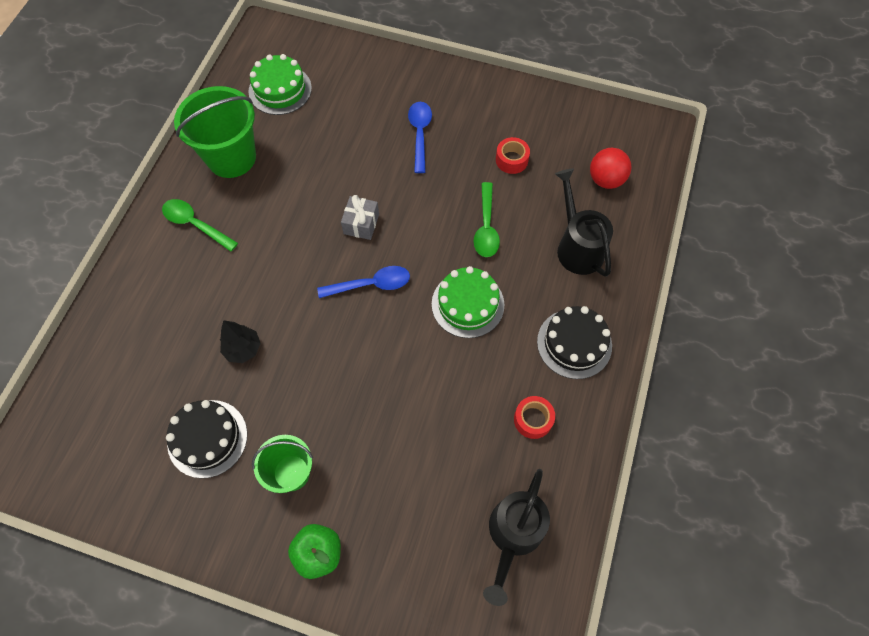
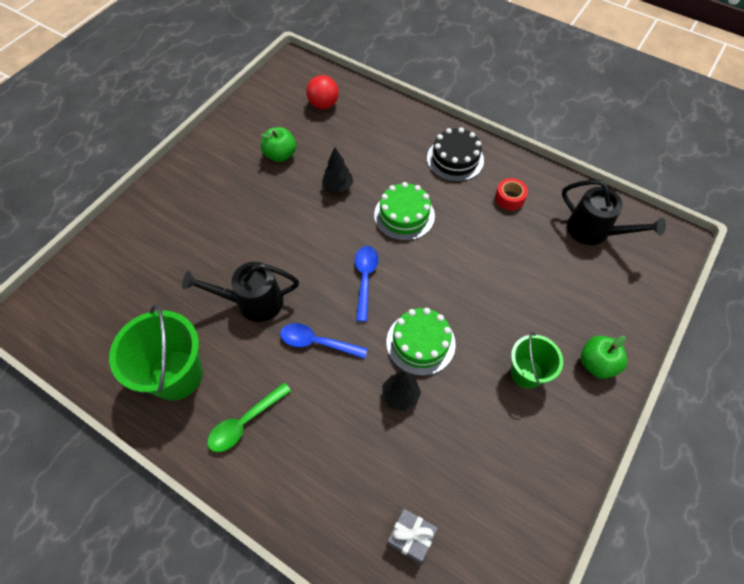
camera: 75 degrees left, 5 degrees down
(207, 438) = (483, 441): black cake -> none
(280, 90) = (112, 315): green cake -> green cake (420, 343)
(361, 224) = (301, 274): grey gift -> grey gift (411, 537)
(420, 134) = (224, 211): blue spoon -> blue spoon (317, 342)
(486, 227) = (338, 187): green spoon -> black tree
(511, 160) = (280, 155): red tape -> green apple
(577, 246) = (375, 136): black watering can -> black watering can (252, 302)

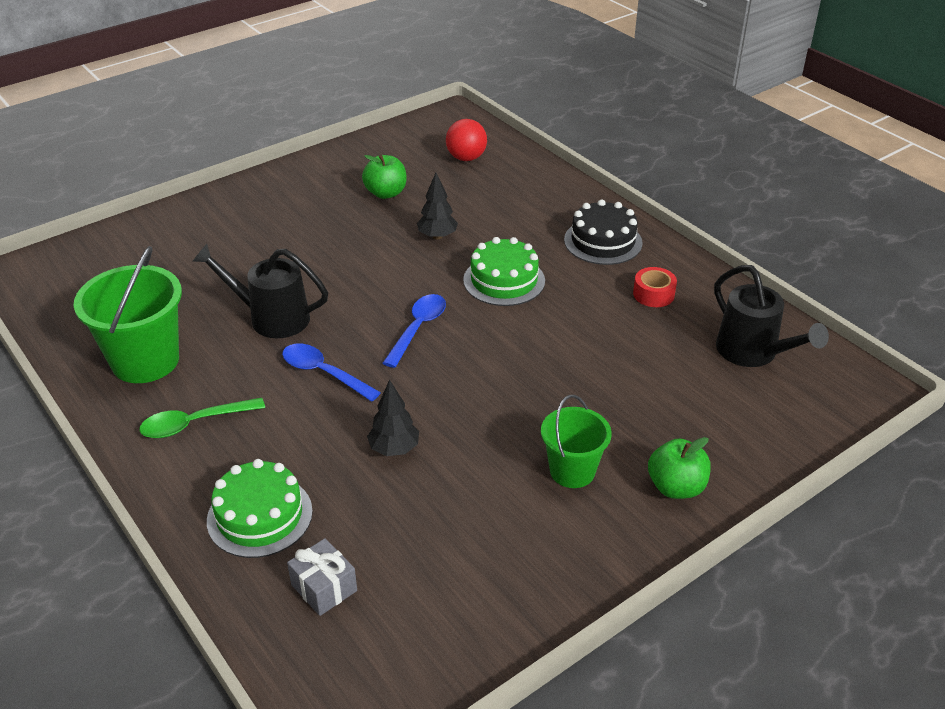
camera: 20 degrees right, 20 degrees down
(420, 343) = (450, 405): green cake -> green cake (260, 516)

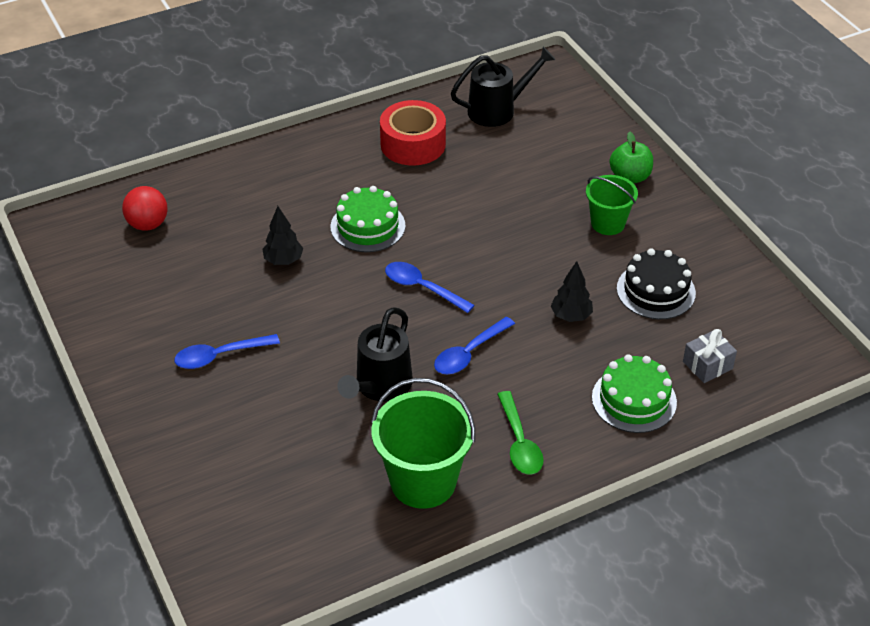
camera: 80 degrees left, 5 degrees up
(304, 221) = (219, 356): none -> blue spoon
(386, 193) = (191, 290): green apple -> none
(603, 241) = (329, 158): black cake -> black cake (656, 291)
(653, 294) = (413, 144): red tape -> red tape, size x1.87

